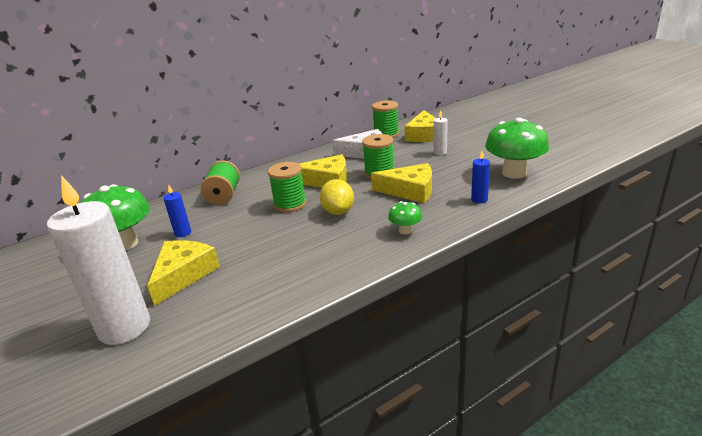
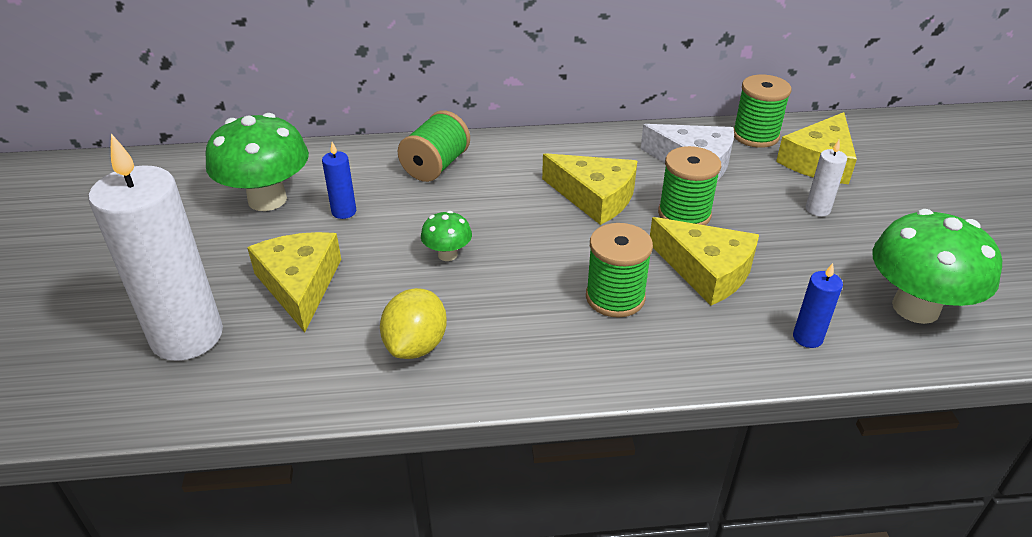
camera: 25 degrees right, 10 degrees up
(183, 275) = (300, 284): yellow cheese -> yellow cheese turned 60 degrees counterclockwise
(290, 204) = (512, 220): green spool -> green spool (615, 297)
(338, 211) = (569, 264): yellow lemon -> yellow lemon (416, 345)
(405, 231) = (641, 346): green mushroom -> green mushroom (447, 254)

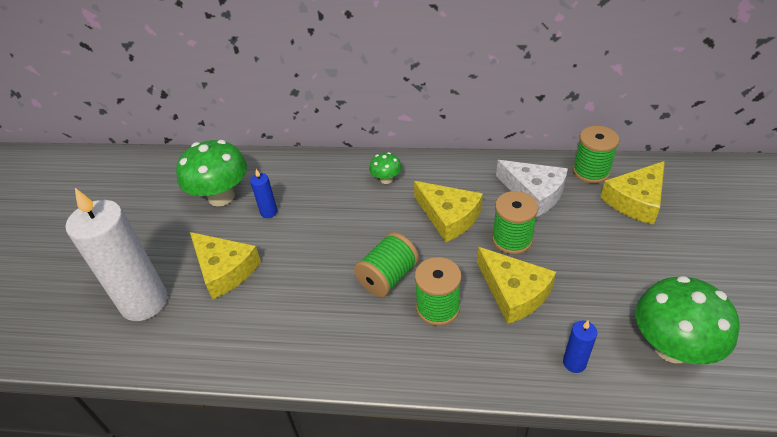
camera: 15 degrees right, 5 degrees up
(300, 284) = (224, 270): yellow cheese -> yellow cheese turned 135 degrees clockwise
(416, 345) = (287, 330): yellow lemon -> none
(436, 166) = (341, 179): green spool -> green spool (387, 277)
(447, 254) = (329, 256): green mushroom -> green mushroom (386, 179)
(817, 209) = (620, 246): white candle -> none

